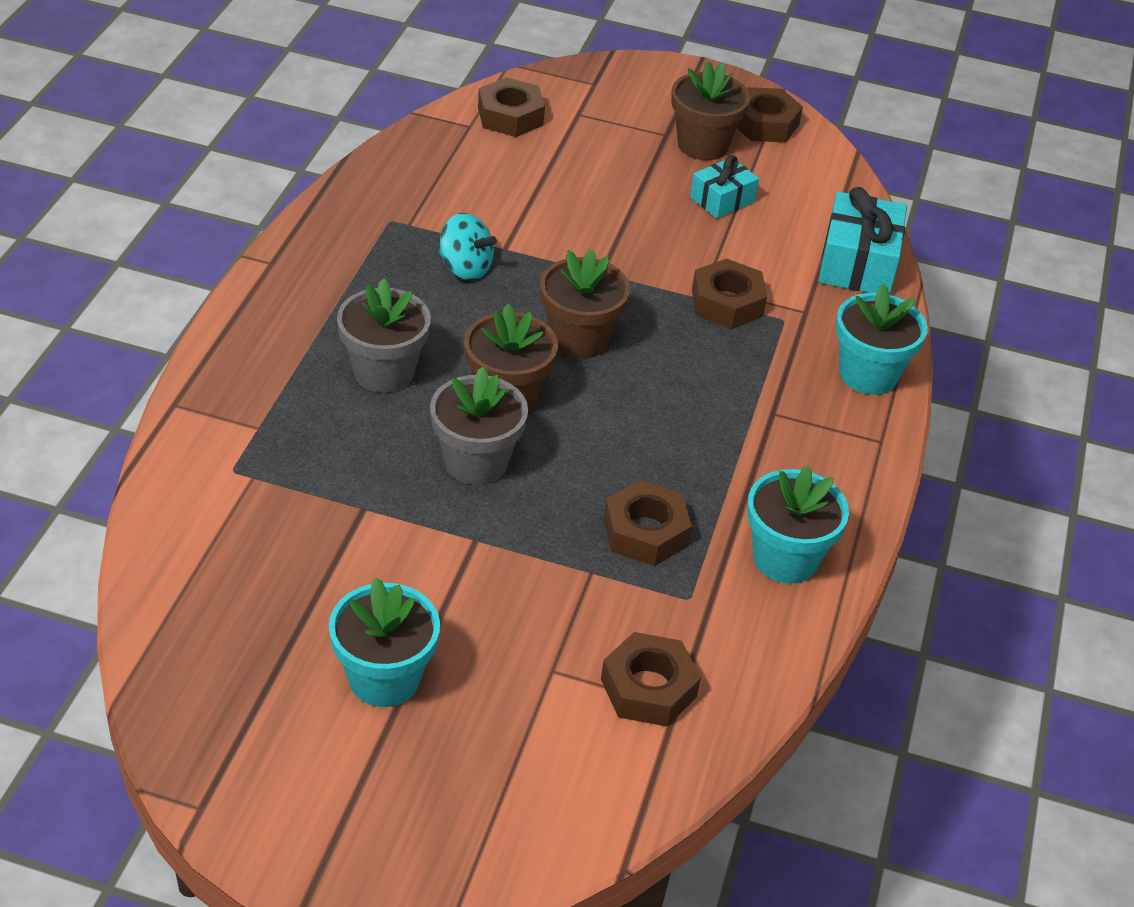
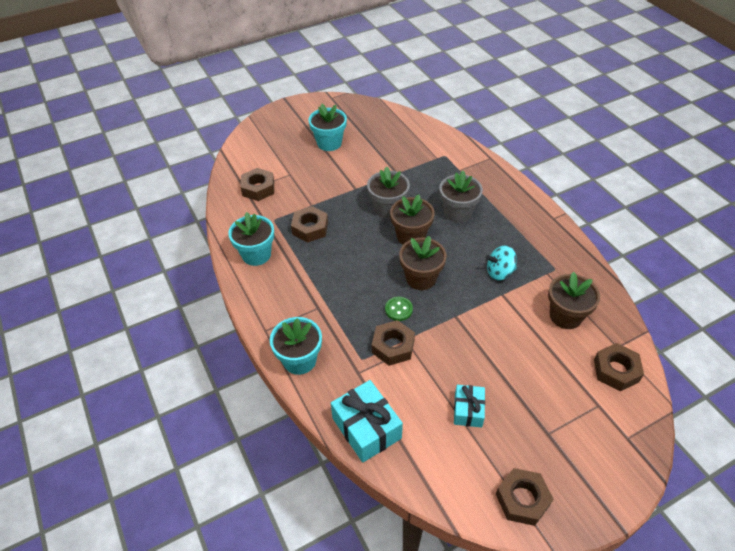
camera: 140 degrees right, 5 degrees up
(663, 330) = (398, 309): none -> green button
(702, 145) = (524, 444): brown flower pot -> brown flower pot (565, 316)

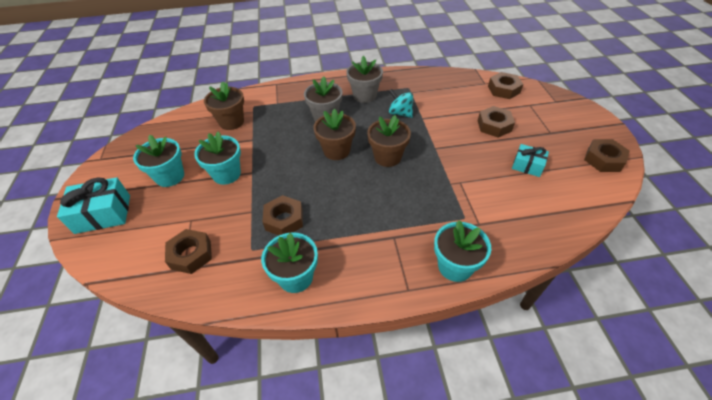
camera: 70 degrees left, 0 degrees up
(346, 174) = (226, 174): none -> turquoise flower pot
(366, 428) = (539, 232): turquoise gift -> turquoise gift (103, 214)
(388, 208) = (294, 156): grey flower pot -> grey flower pot (365, 96)
(393, 346) = (456, 193): brown nut -> brown nut (494, 126)
(398, 309) = (416, 179): green button -> none
(499, 272) = (400, 113): turquoise spinning top -> turquoise spinning top turned 120 degrees clockwise
(565, 316) = (453, 96): brown flower pot -> brown flower pot (231, 122)

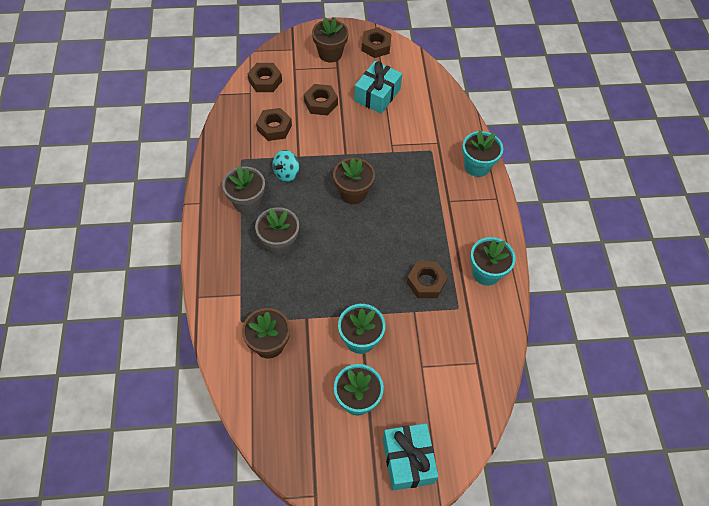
camera: 90 degrees left, 10 degrees up
(191, 254) = (462, 359): brown nut -> brown nut (274, 128)
(336, 151) = (337, 235): brown flower pot -> brown flower pot (330, 53)
(527, 166) = (377, 95): turquoise gift -> turquoise gift, size x1.64

